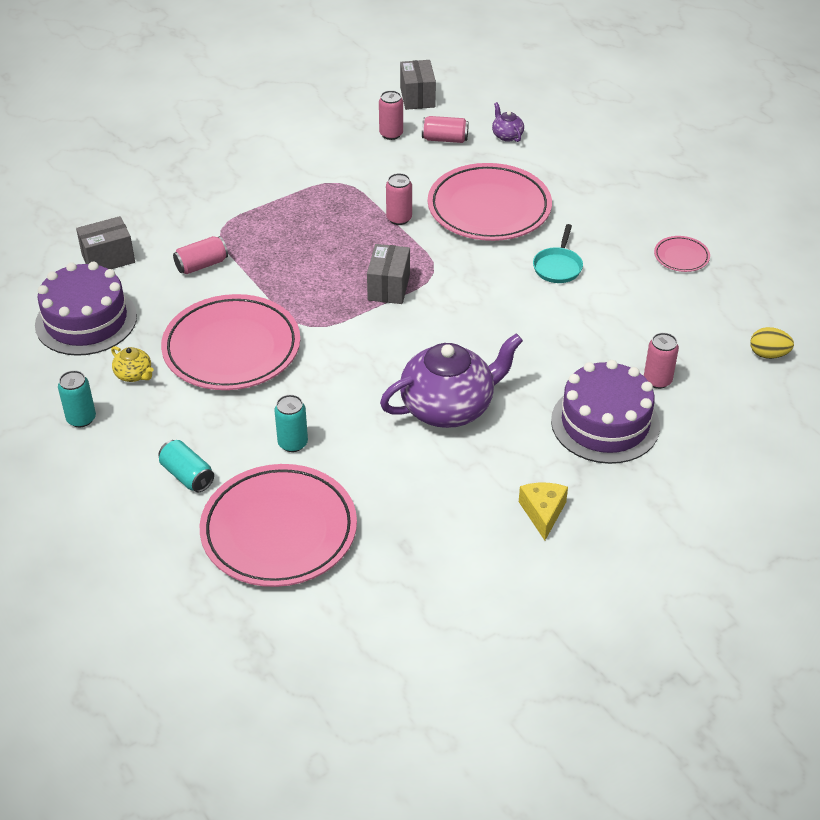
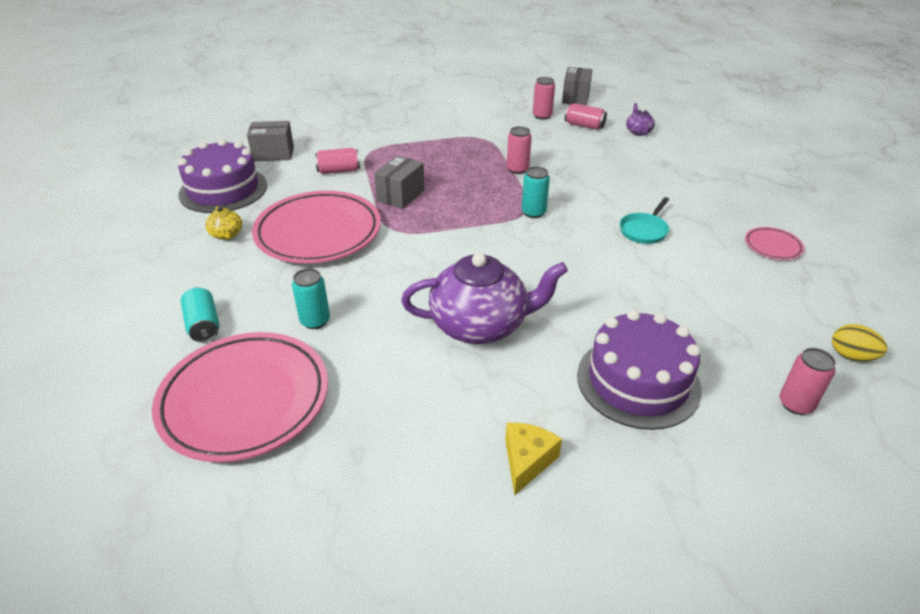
camera: 20 degrees right, 5 degrees down
(81, 419) = (159, 257): turquoise can -> turquoise can (533, 212)
(389, 287) = (480, 215): grey box -> grey box (401, 195)
(489, 208) = (599, 176): pink plate -> none
(657, 380) = (713, 352): pink can -> pink can (796, 404)

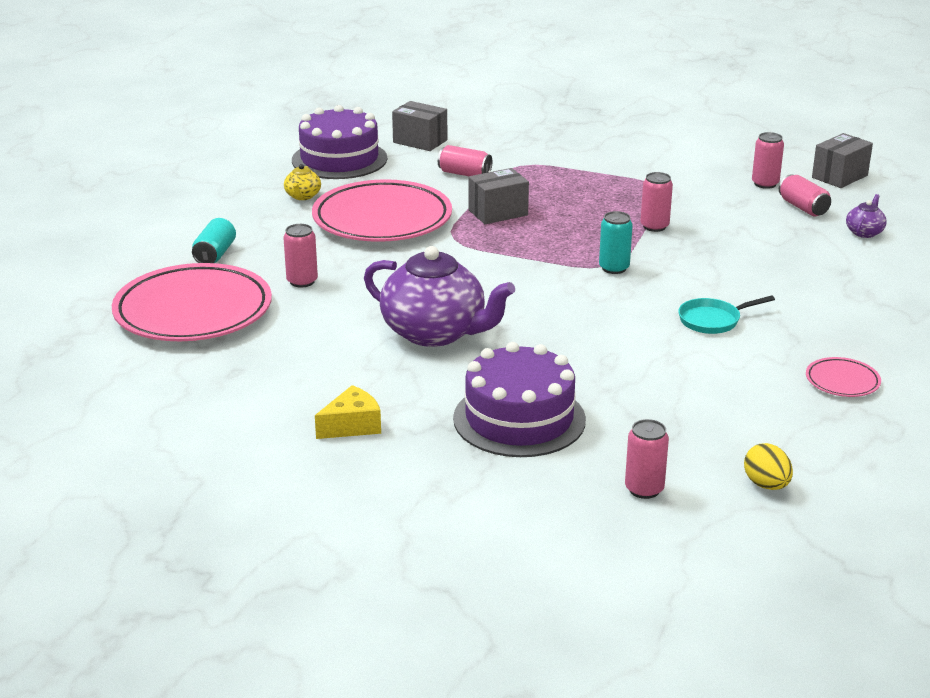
camera: 35 degrees right, 10 degrees down
(315, 321) = (302, 281): turquoise can -> pink can

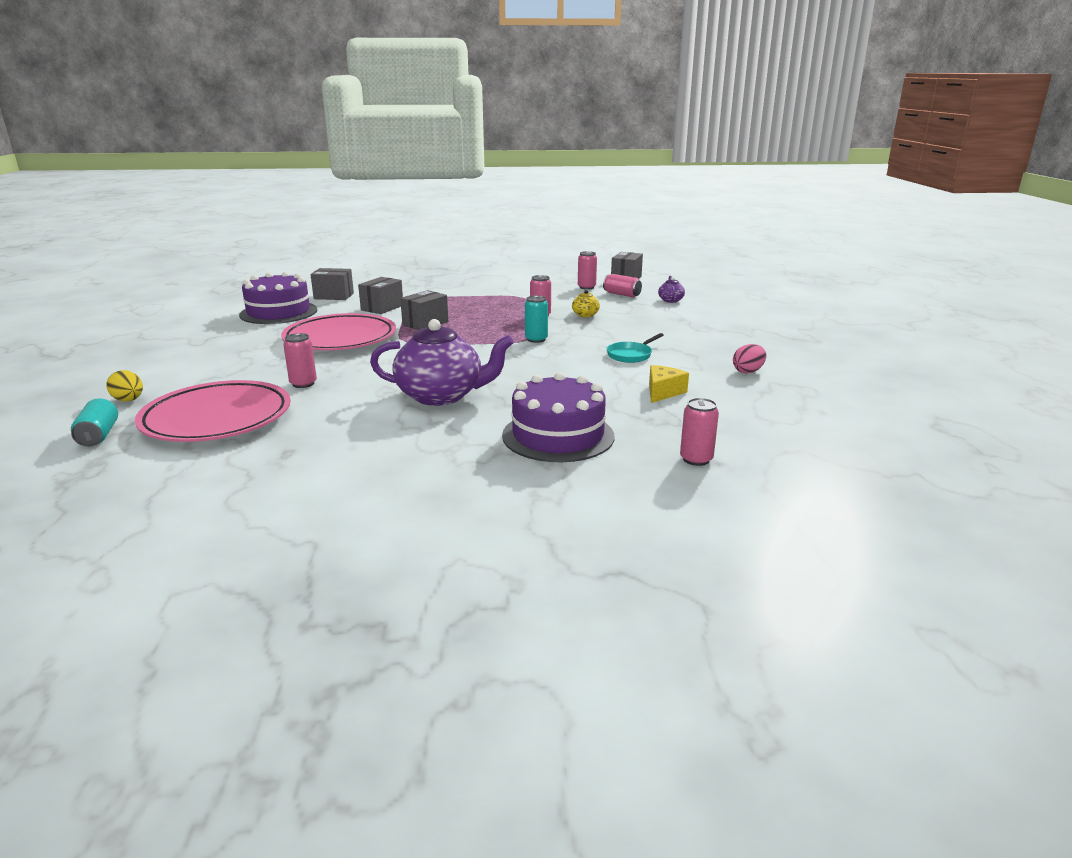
camera: 25 degrees left, 5 degrees down
(215, 254) = (212, 379): turquoise can -> turquoise can (98, 435)
(302, 196) = (264, 335): yellow teapot -> yellow teapot (585, 315)
(352, 425) = (426, 468): yellow cheese -> yellow cheese (663, 392)
(464, 174) = (382, 308): pink can -> grey box
(766, 485) = (773, 437): yellow egg -> yellow egg (129, 400)
(842, 381) = (748, 371): pink plate -> pink egg

